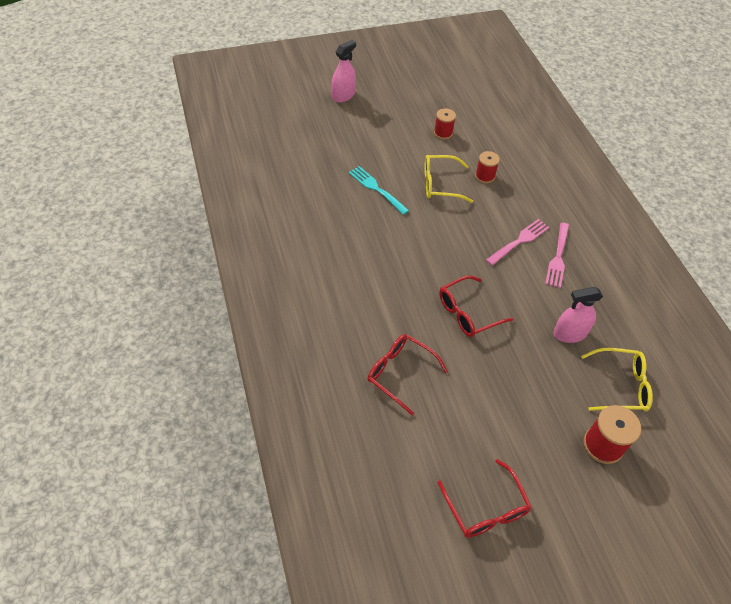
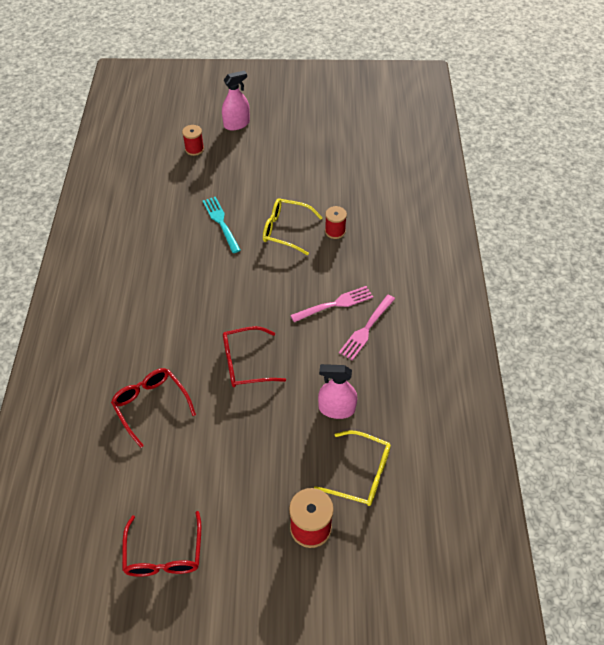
camera: 20 degrees right, 0 degrees up
(443, 133) = (315, 179): red spool -> red spool (194, 149)

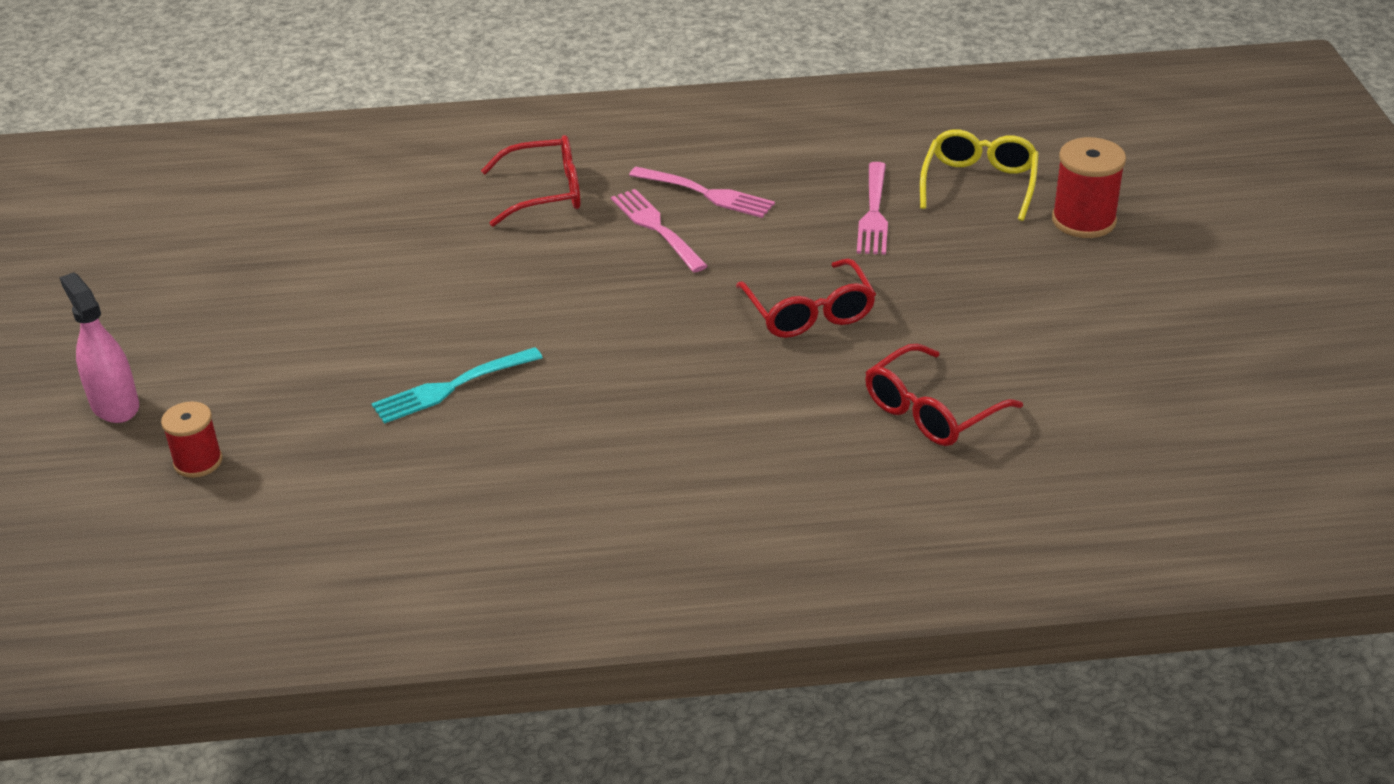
camera: 95 degrees left, 15 degrees down
(164, 554) = (1194, 351): red glasses -> red glasses (545, 193)
(285, 230) = (473, 299): yellow glasses -> none
(335, 231) = (475, 240): red spool -> none
(336, 409) = (873, 212): pink spray bottle -> pink fork

